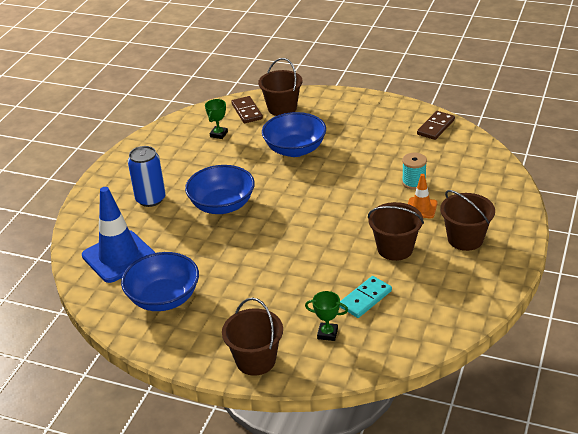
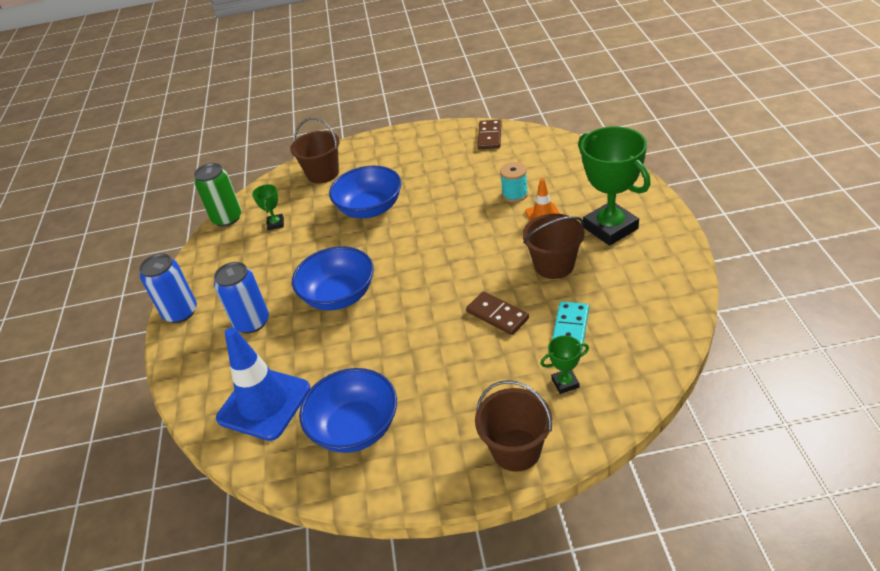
camera: 25 degrees left, 5 degrees up
(110, 172) = (180, 312): none -> blue can
(188, 116) = (227, 218): none -> green can
(247, 111) = (288, 190): brown domino -> brown domino (497, 315)
(465, 239) = (610, 228): brown bucket -> green trophy

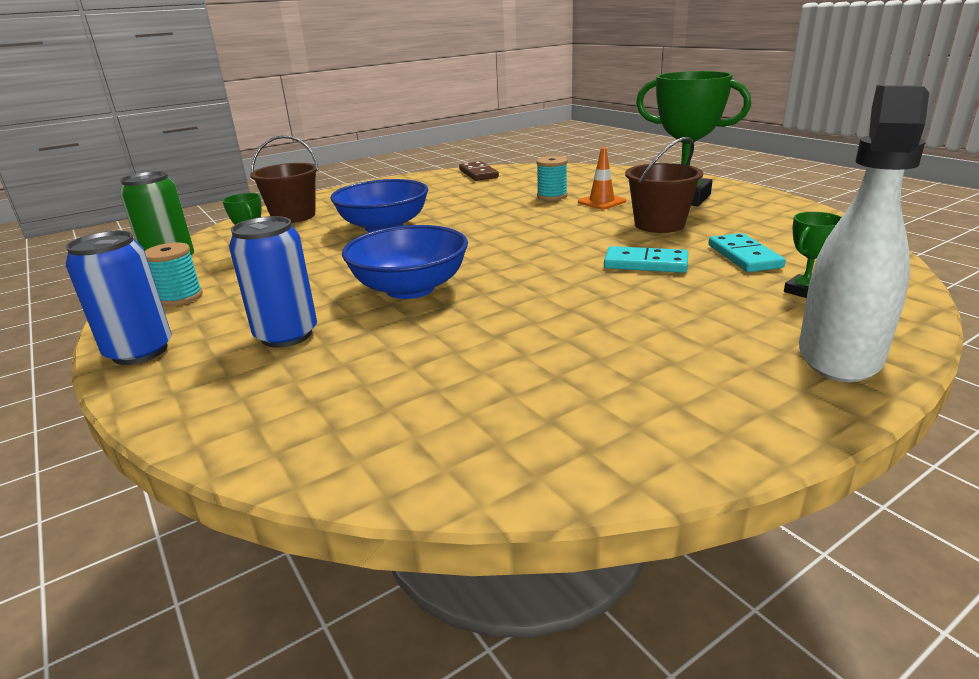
camera: 30 degrees left, 15 degrees down
(217, 262) = (180, 297): none -> turquoise spool
(264, 403) = (385, 408): blue traffic cone -> none
(355, 428) = (578, 394): blue bowl -> none
(497, 315) = (645, 264): brown domino -> turquoise domino
(516, 450) = (839, 355): brown bucket -> white spray bottle

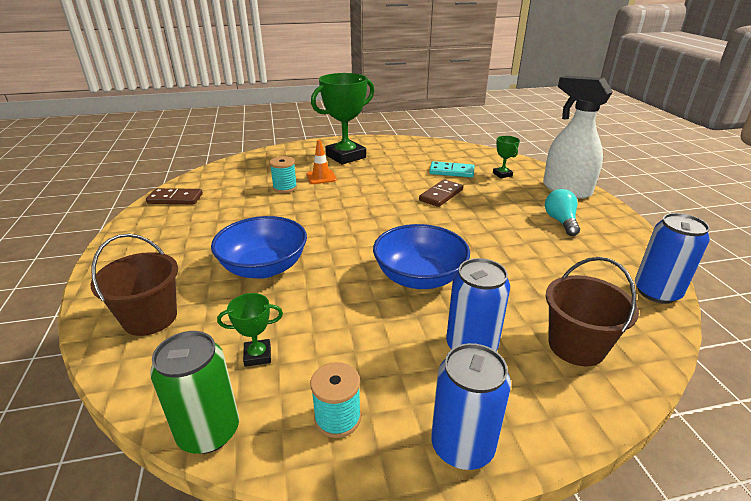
camera: 70 degrees left, 5 degrees up
(491, 475) = (656, 292): none -> blue can
(645, 264) = (441, 195): turquoise domino -> brown domino
(659, 224) = (384, 175): brown bucket -> brown bucket (576, 346)
(676, 361) = (560, 221): none -> turquoise light bulb

